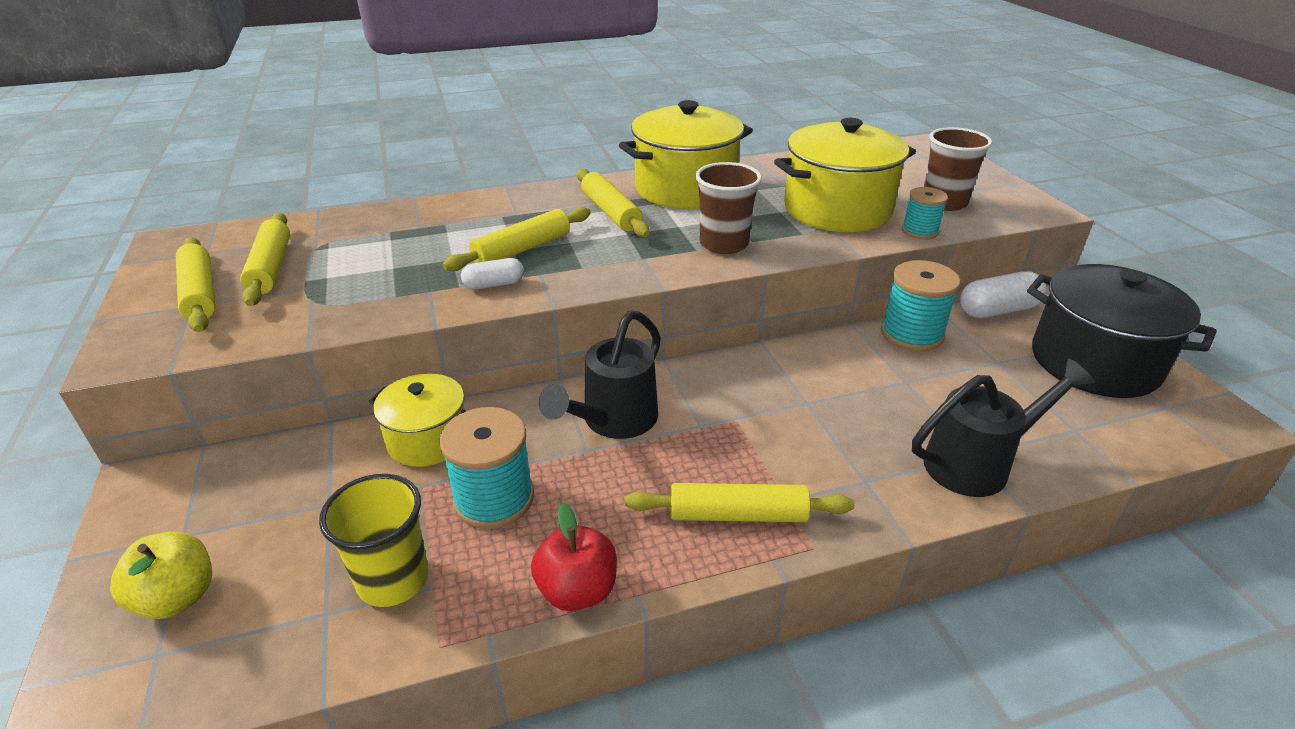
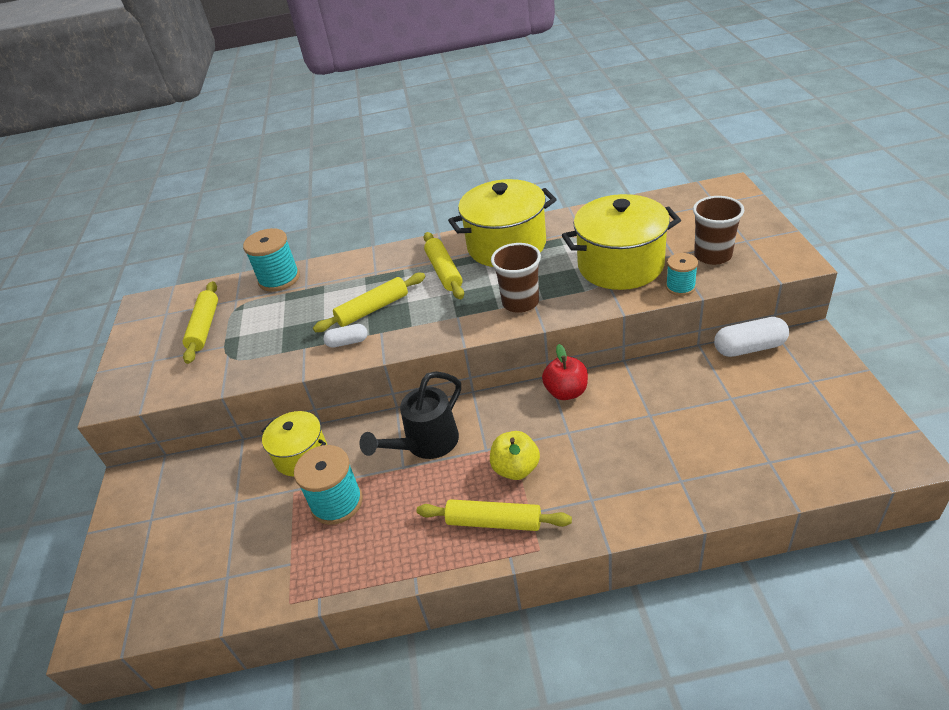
camera: 15 degrees right, 5 degrees up
(177, 598) = (146, 561): yellow apple -> yellow apple (516, 469)
(200, 293) = (159, 350): yellow rolling pin -> none
(393, 579) = (268, 557): yellow cup -> none
(577, 590) = (377, 571): red apple -> red apple (566, 392)
(911, 334) = (669, 371): turquoise spool -> turquoise spool (279, 279)
(977, 463) = (680, 488): black watering can -> none
(1094, 362) = (812, 399): black pot -> none

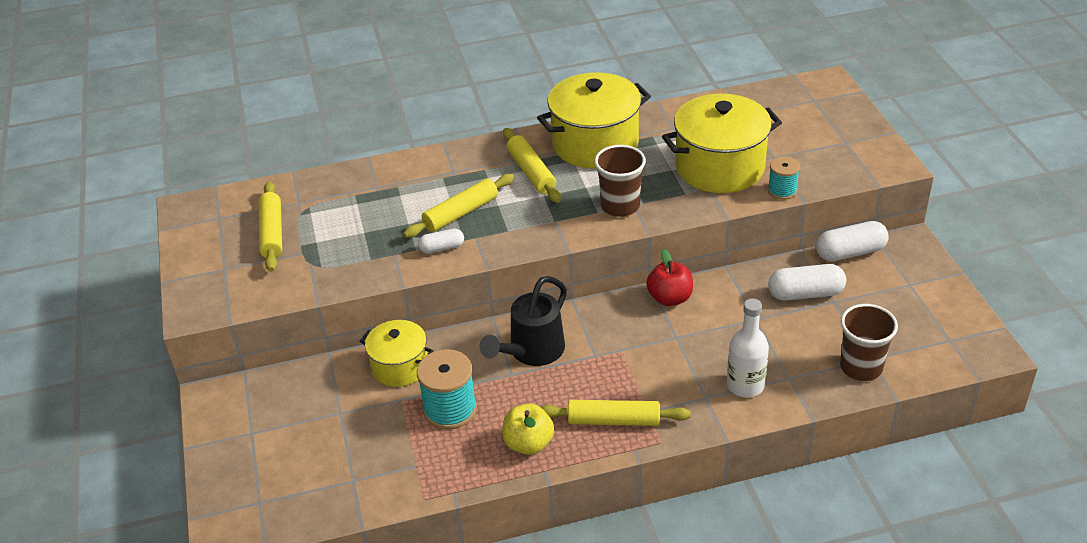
camera: 10 degrees left, 0 degrees up
(279, 279) = (343, 179): turquoise spool -> none
(516, 469) = (628, 372): yellow apple -> yellow apple (528, 444)
(634, 487) = (745, 385): none -> white bottle
(702, 389) = (805, 294): none -> white capsule
(713, 255) = (813, 158): brown cup -> brown cup (861, 367)

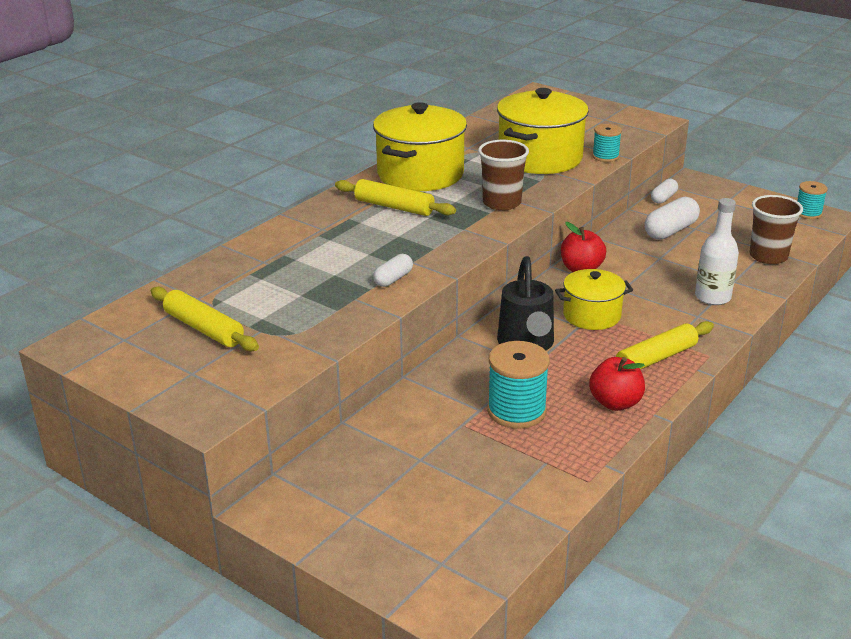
camera: 40 degrees left, 10 degrees down
(400, 367) = (427, 402): yellow pot -> yellow pot (591, 315)
(461, 213) = (374, 251): yellow rolling pin -> none
(528, 444) = (615, 403): yellow apple -> red apple
(850, 252) = (663, 198): white capsule -> white capsule, size x0.60
(976, 337) = (808, 213): none -> turquoise spool

